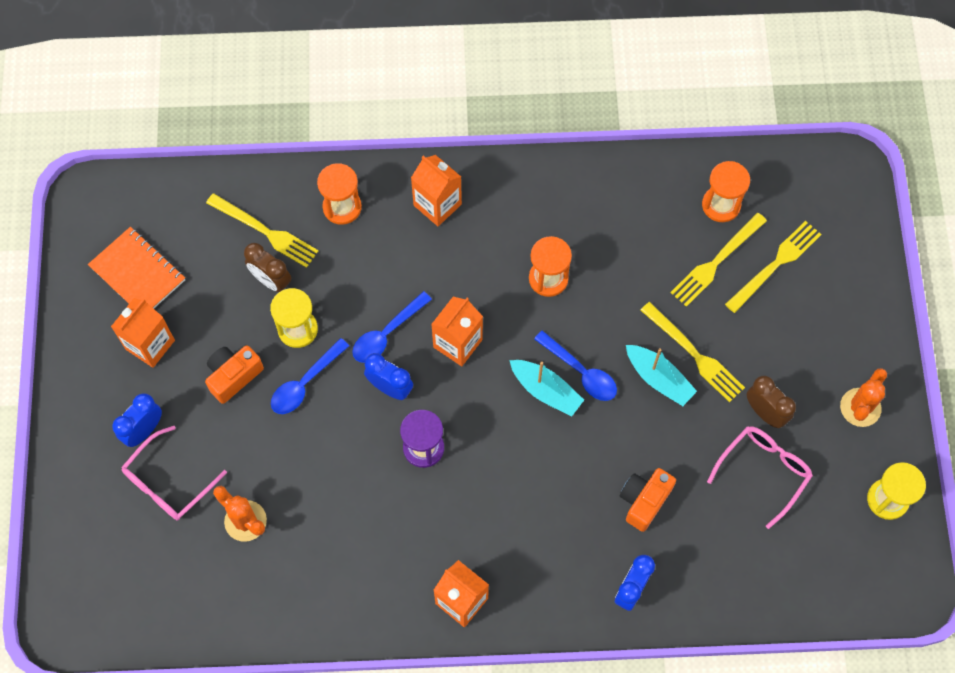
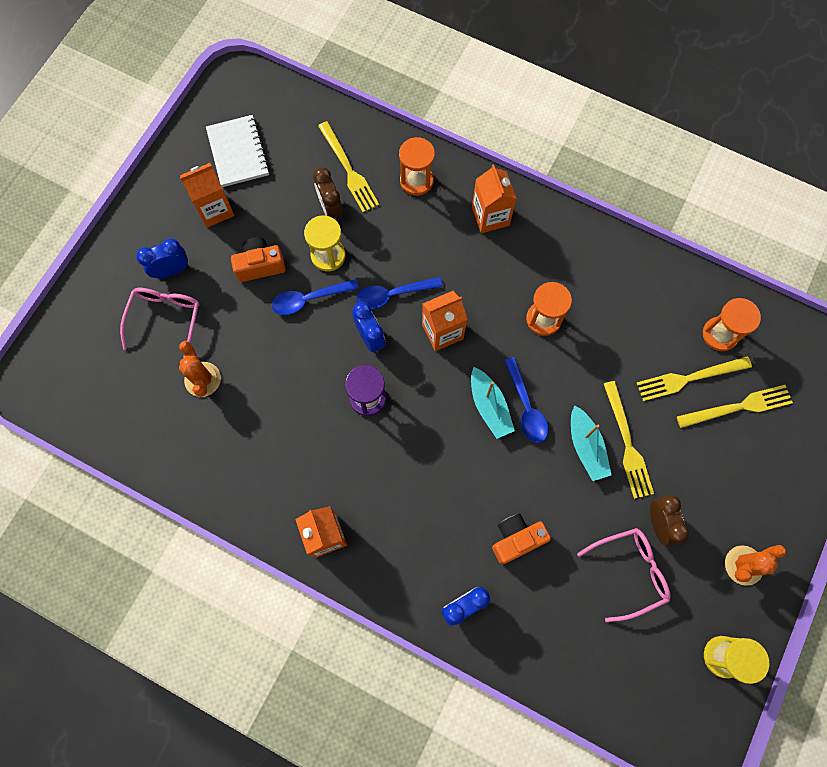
camera: 30 degrees right, 5 degrees up
(137, 273) = (238, 152): orange notebook -> white notebook
(168, 482) = (165, 319): pink glasses -> pink glasses turned 120 degrees clockwise

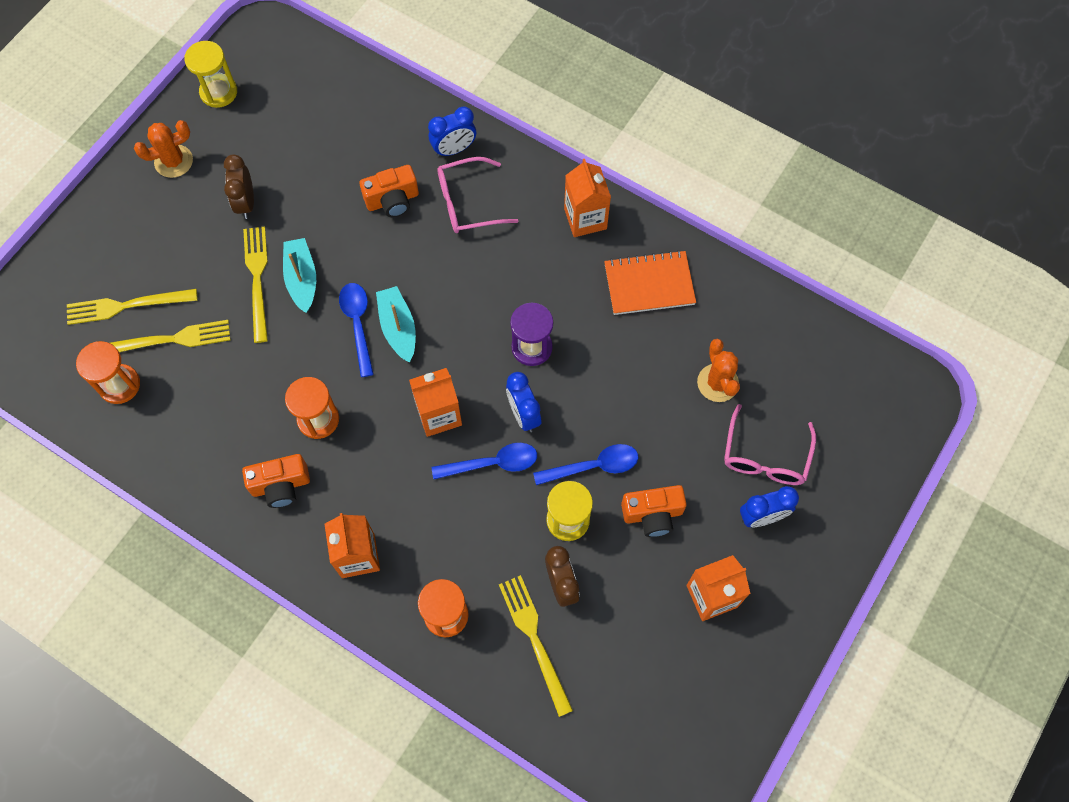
camera: 175 degrees left, 5 degrees down
(238, 152) = (683, 679): white notebook -> none
(263, 469) = (649, 284): none -> orange notebook
(562, 263) = (281, 485): none -> orange camera
(629, 572) = (287, 164): pink glasses -> pink glasses (468, 203)

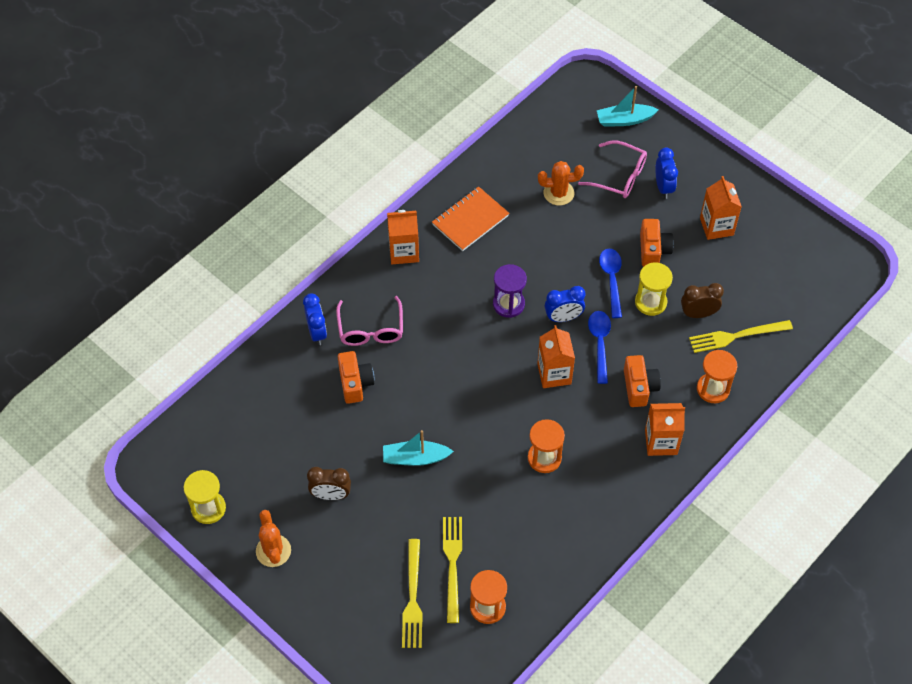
camera: 80 degrees left, 10 degrees down
(257, 279) = (408, 492): yellow fork -> none
(281, 485) = (596, 490): orange camera -> orange camera (639, 387)
(358, 324) = (465, 421): blue spoon -> none
(398, 328) = (474, 392): turquoise boat -> turquoise boat (624, 120)
(649, 284) = (470, 220): orange notebook -> orange notebook turned 45 degrees clockwise

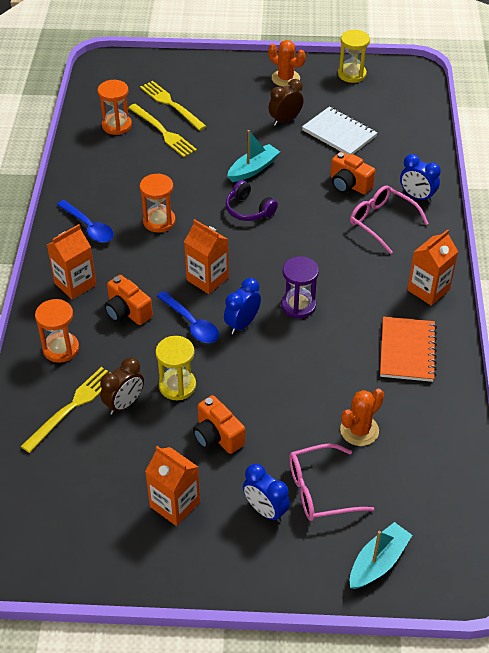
camera: 140 degrees right, 10 degrees down
(302, 443) = (339, 133): none -> white notebook
(461, 417) = (249, 210): none -> purple headphones
(611, 280) = (231, 382): blue spoon -> blue spoon (89, 227)

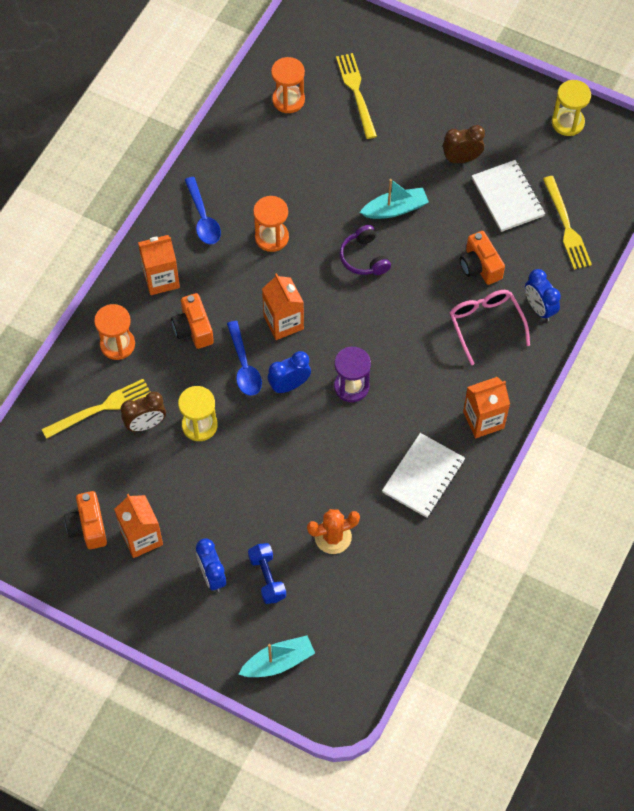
camera: 25 degrees right, 15 degrees up
(163, 132) = (330, 126): yellow fork -> yellow fork (566, 226)
(217, 436) = (208, 489): orange camera -> orange camera (88, 526)
(285, 78) = (493, 101): orange cactus -> none
(320, 490) = (267, 578): pink glasses -> blue dumbbell
(407, 351) = (423, 476): orange notebook -> white notebook

